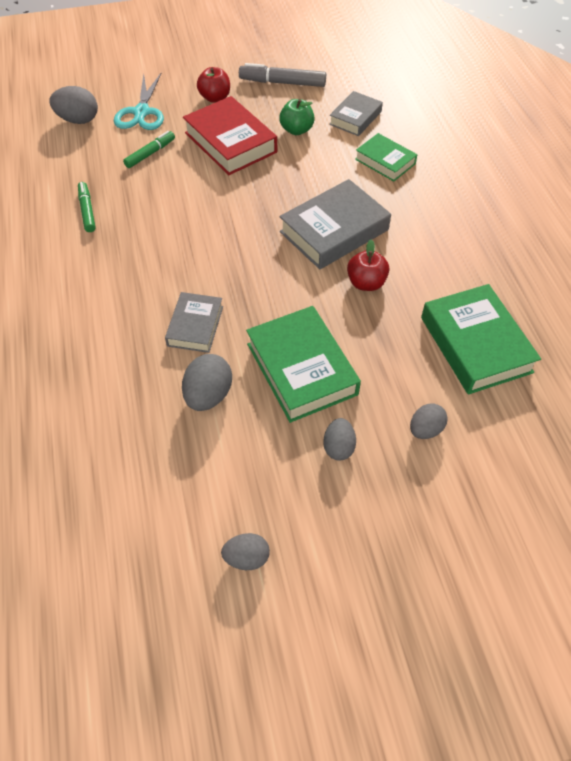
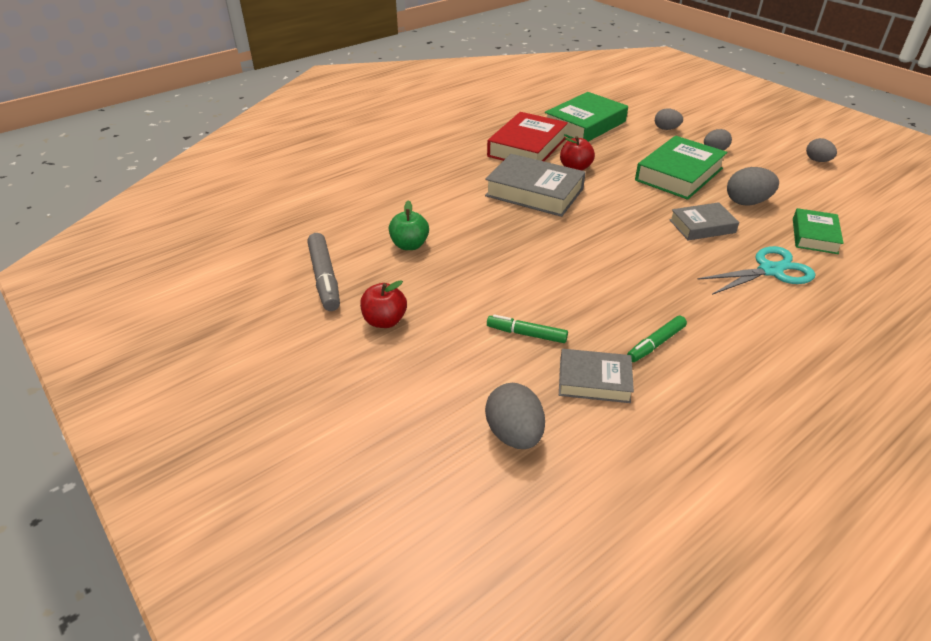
camera: 115 degrees left, 15 degrees down
(141, 112) = (455, 375): turquoise scissors -> turquoise scissors (770, 270)
(230, 142) = (461, 281): red book -> red book (527, 147)
(355, 118) = (366, 216): grey book -> grey book (594, 380)
(385, 161) = (424, 188): green book -> green book (814, 236)

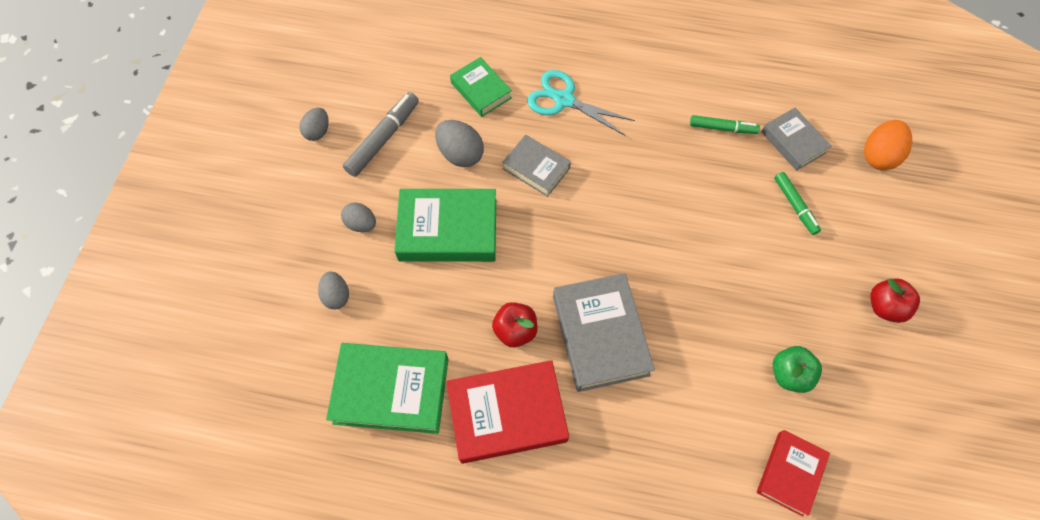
camera: 130 degrees left, 25 degrees up
(324, 278) = (898, 402): grey marker -> grey marker (383, 139)
(361, 211) = (790, 473): none -> red book
(514, 434) = (878, 156): grey egg -> orange egg
(814, 236) = (481, 90): green book -> green book turned 75 degrees clockwise

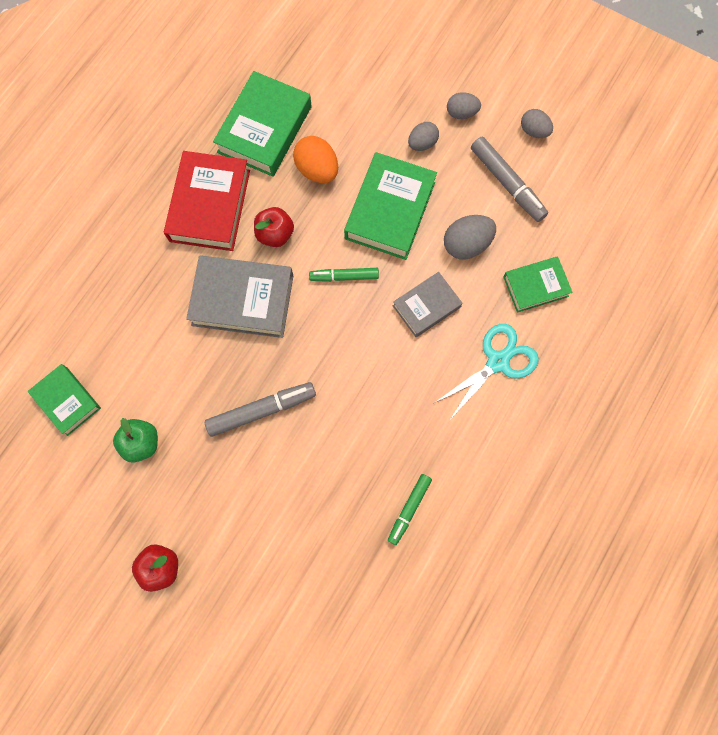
camera: 110 degrees right, 10 degrees up
(336, 296) = (361, 110): grey egg -> grey egg (461, 113)
(701, 275) = (261, 410): none -> grey marker
(790, 473) = (67, 401): red book -> green book
(793, 142) = (366, 576): grey book -> none
(794, 205) = (295, 537): green marker -> green marker (344, 277)
(878, 156) = (316, 663): orange egg -> orange egg (317, 170)

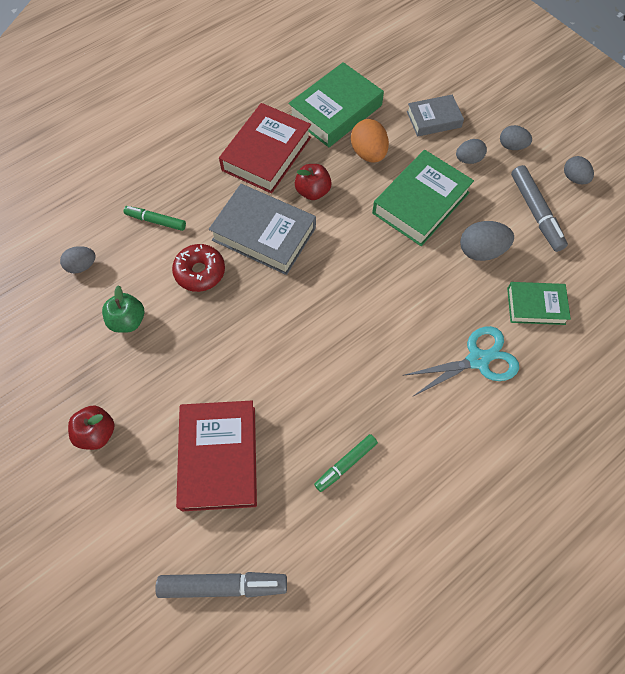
camera: 20 degrees right, 10 degrees down
(67, 401) = (82, 266): green book -> grey egg
(193, 365) = (200, 272): none -> red donut
(261, 410) = (243, 329): grey marker -> grey marker (222, 585)
(288, 547) = (219, 457): none -> red book
(344, 277) = (360, 243): green marker -> green marker (156, 221)
(426, 306) = (426, 290): grey book -> grey book (433, 119)

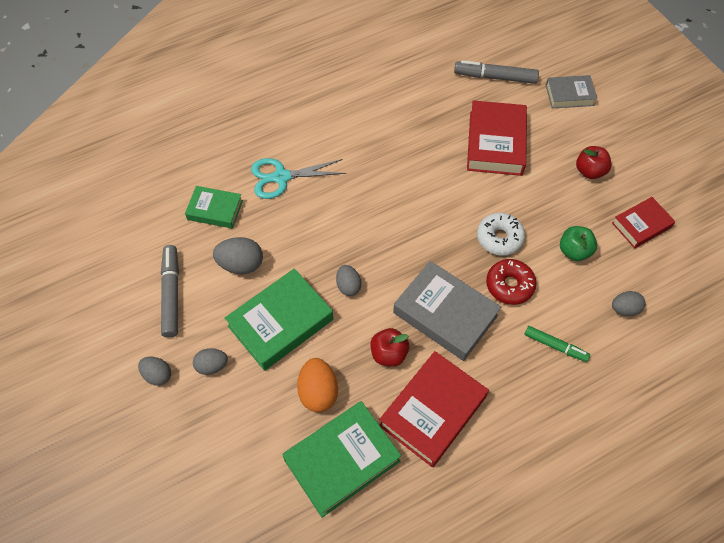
camera: 170 degrees left, 5 degrees down
(45, 365) = (641, 225): none -> red book
(211, 323) = (499, 238): none -> white donut
(346, 464) = (403, 126): green marker -> none
(433, 119) = (229, 427): grey book -> grey book (569, 95)
(574, 178) = (113, 325): grey egg -> grey egg (348, 286)

